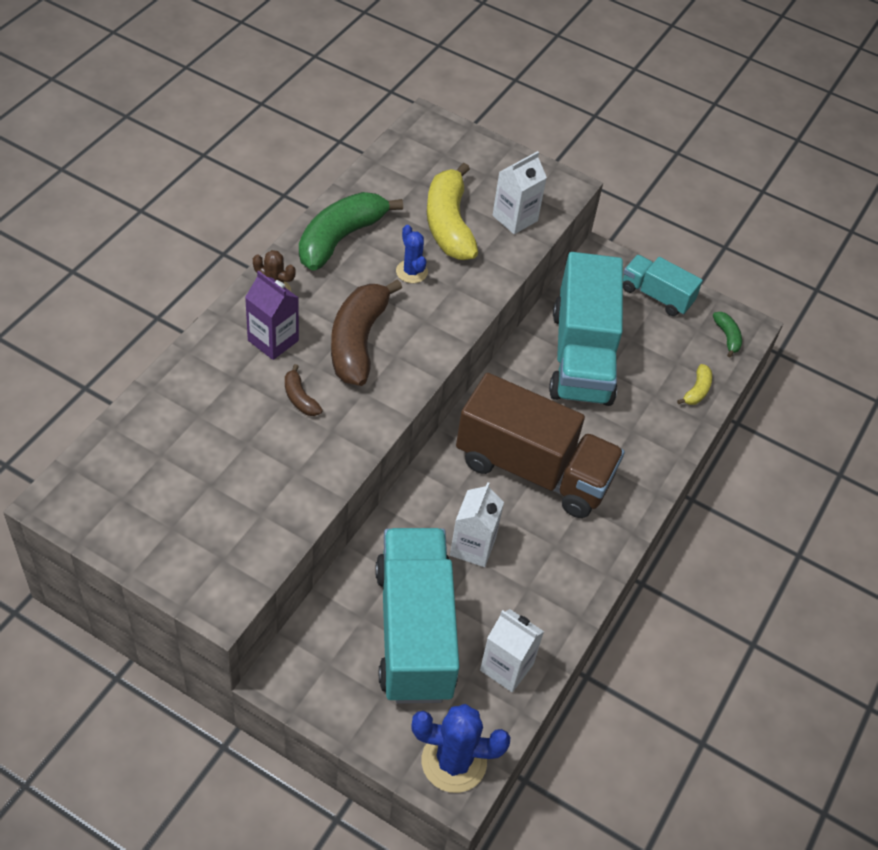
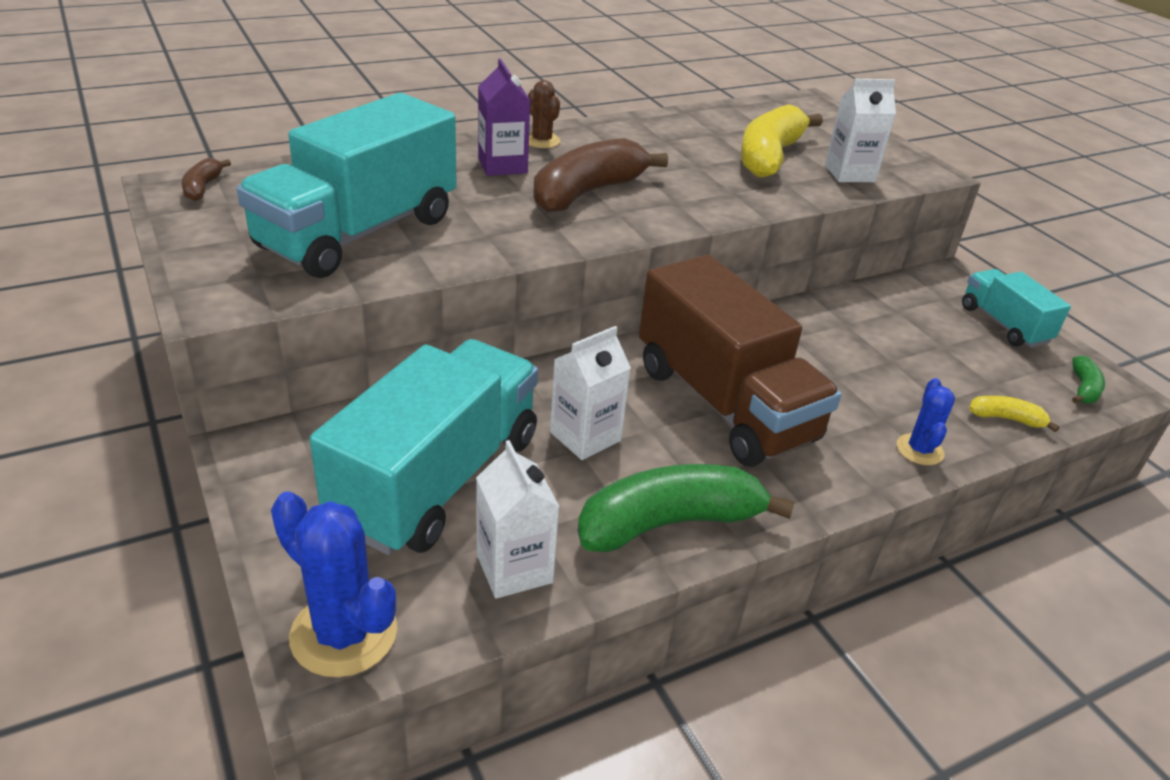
camera: 35 degrees right, 15 degrees down
(300, 398) = (482, 205): brown banana -> brown banana (202, 188)
(340, 238) = (644, 133): green banana -> green banana (669, 523)
(411, 272) = (696, 170): blue cactus -> blue cactus (919, 450)
(581, 356) = (866, 337): turquoise truck -> turquoise truck (358, 233)
(697, 390) = (1006, 419): yellow banana -> yellow banana turned 135 degrees counterclockwise

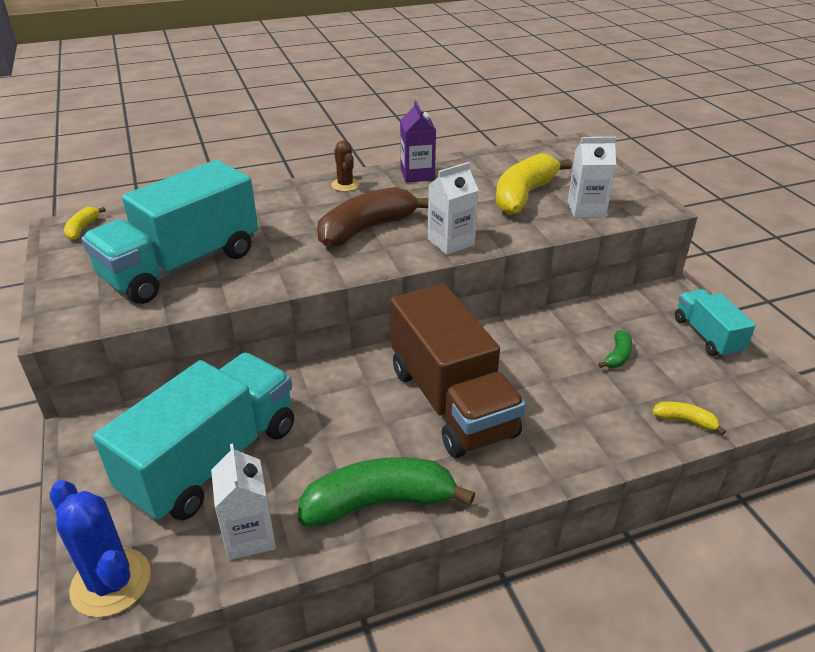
camera: 10 degrees right, 0 degrees up
(202, 188) = (82, 229): brown banana -> yellow banana
(502, 165) = (308, 207): purple carton -> purple carton (417, 175)
(585, 436) = (334, 427): white carton -> white carton (451, 242)
(919, 450) = (602, 447): blue cactus -> none
(1083, 389) = (761, 395): green banana -> green banana (617, 356)

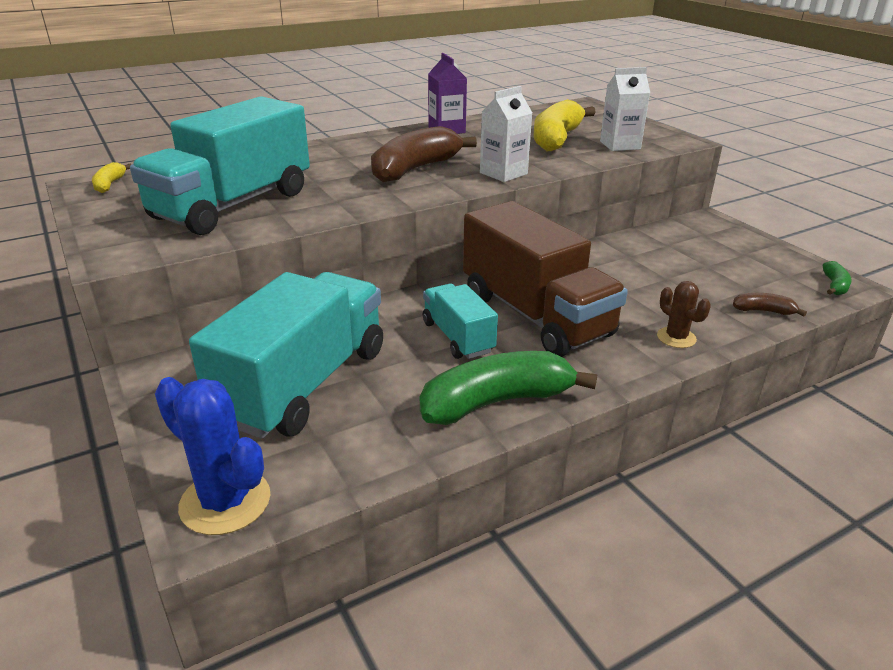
camera: 10 degrees left, 5 degrees down
(249, 536) = (369, 443): white carton -> none
(345, 185) = (378, 140): brown cactus -> brown cactus (676, 338)
(617, 356) = (679, 269): green banana -> green banana (834, 285)
(685, 421) = (763, 311): yellow banana -> brown banana
(707, 336) = (753, 248): turquoise truck -> turquoise truck (458, 337)

